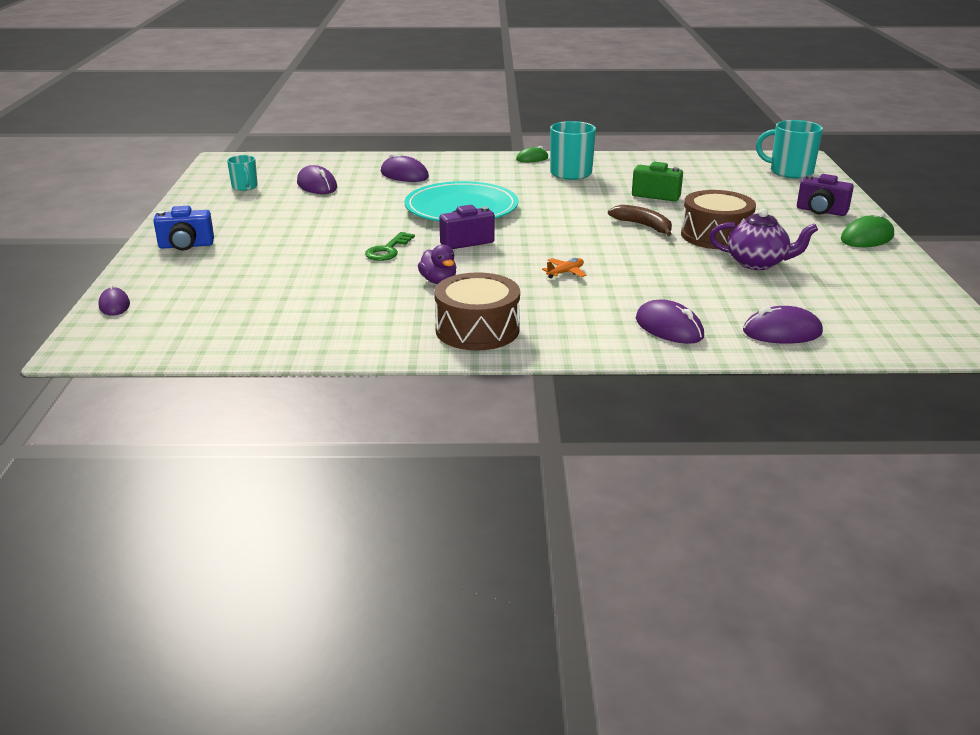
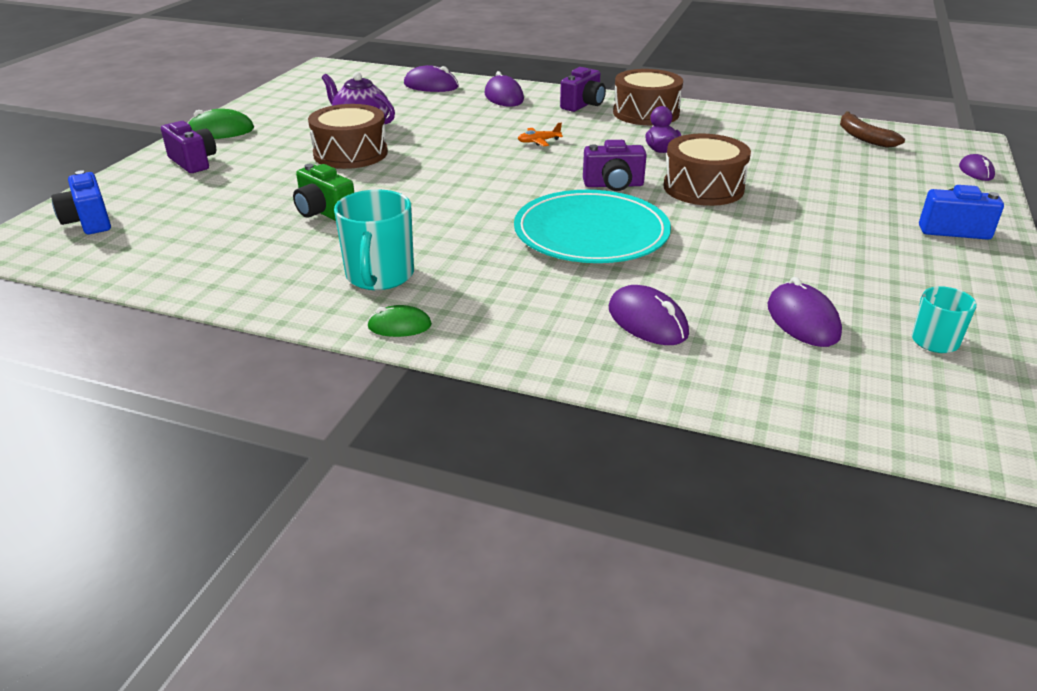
camera: 160 degrees left, 5 degrees up
(388, 250) = (703, 188): green key -> brown drum
(561, 331) = (583, 105): none -> purple camera
(644, 226) = (403, 174): brown banana -> brown banana (863, 137)
(790, 172) = (88, 222): turquoise mug -> blue camera

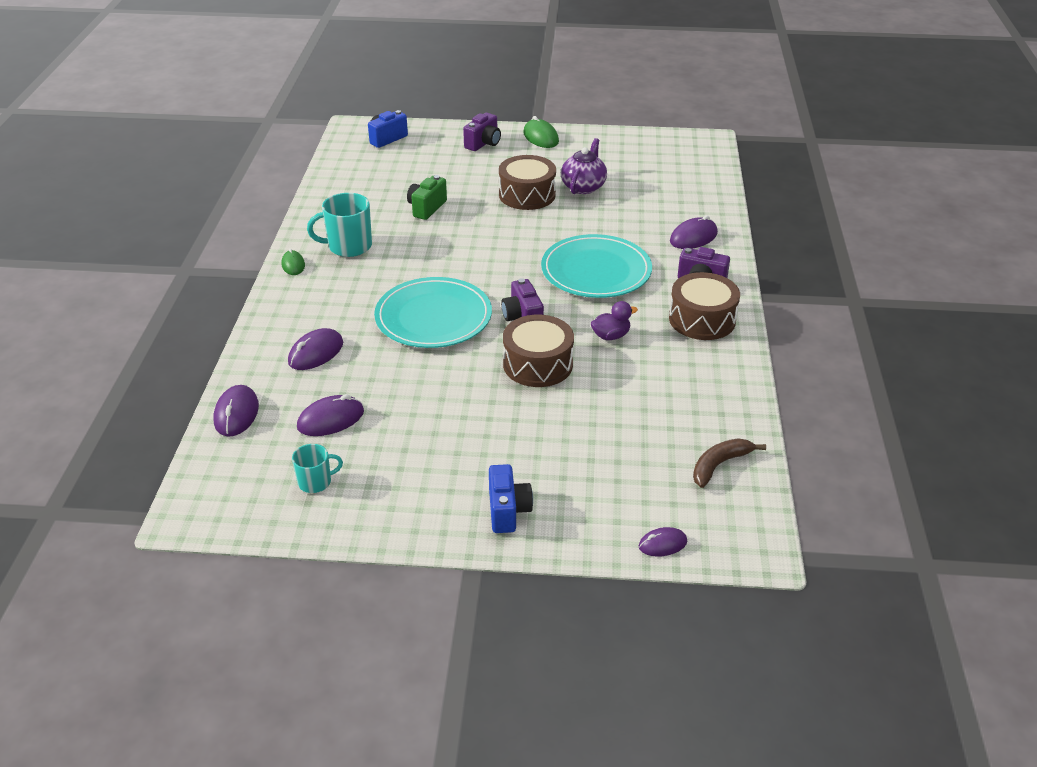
camera: 75 degrees right, 5 degrees up
(431, 86) = (697, 197): purple mouse -> purple mouse (236, 414)
(538, 141) = (596, 271): orange plane -> turquoise plate

